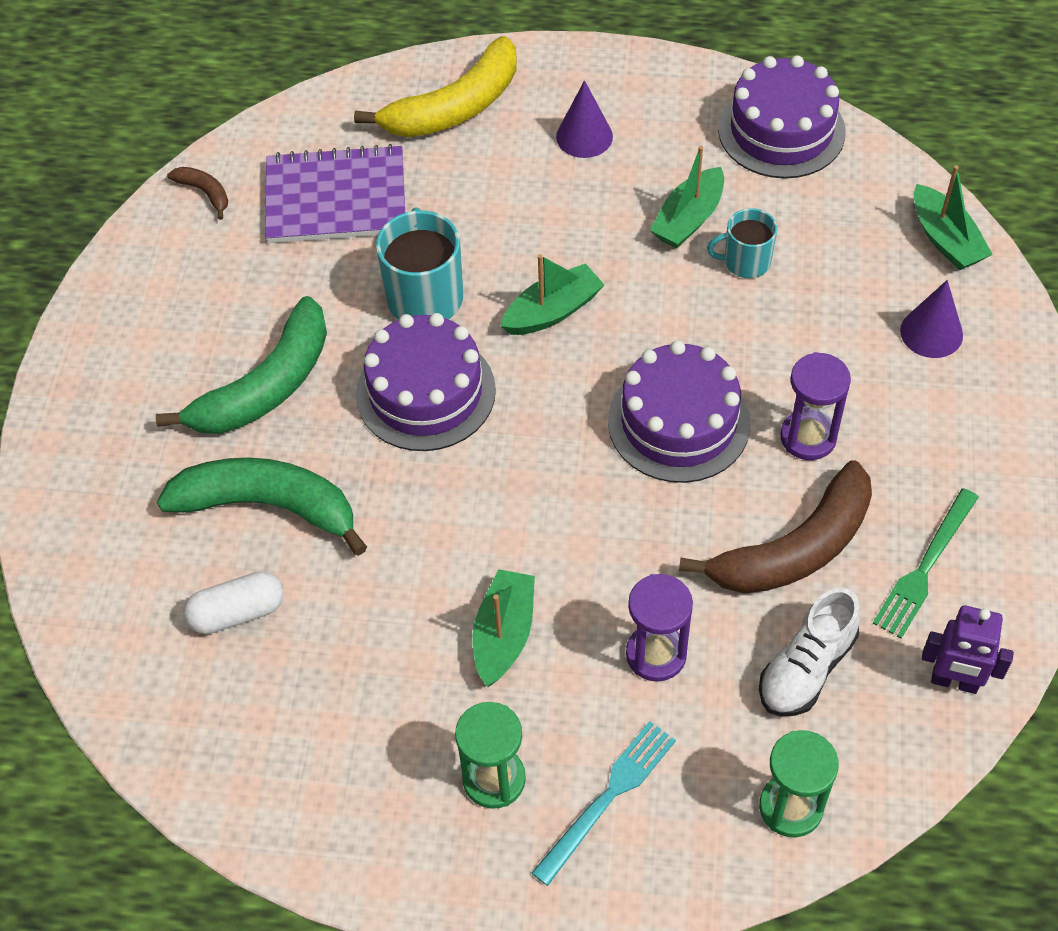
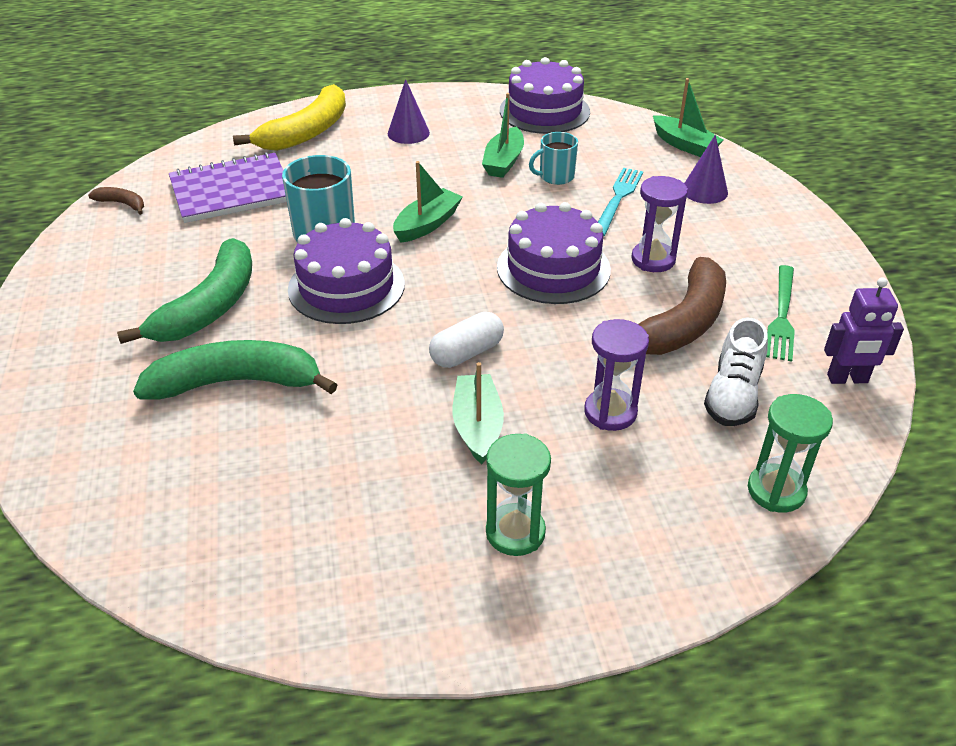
camera: 20 degrees left, 15 degrees down
(237, 613) = (231, 462): white capsule -> white capsule (467, 353)
(608, 797) = (621, 521): turquoise fork -> turquoise fork (618, 199)

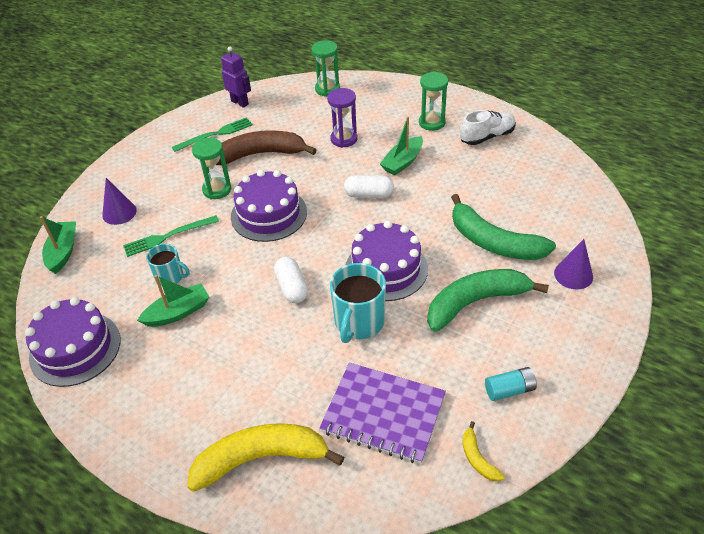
camera: 135 degrees left, 5 degrees up
(120, 255) = (509, 390): none -> turquoise battery
(122, 204) = (477, 458): brown banana -> yellow banana
(408, 133) = (192, 395): purple cone -> purple cone (573, 275)
(427, 224) = (292, 287): green boat -> white capsule
(618, 199) = (168, 236): turquoise fork -> green fork
(653, 259) = (217, 190): purple hourglass -> green hourglass
(733, 395) = (289, 120): white shoe -> white shoe (487, 137)

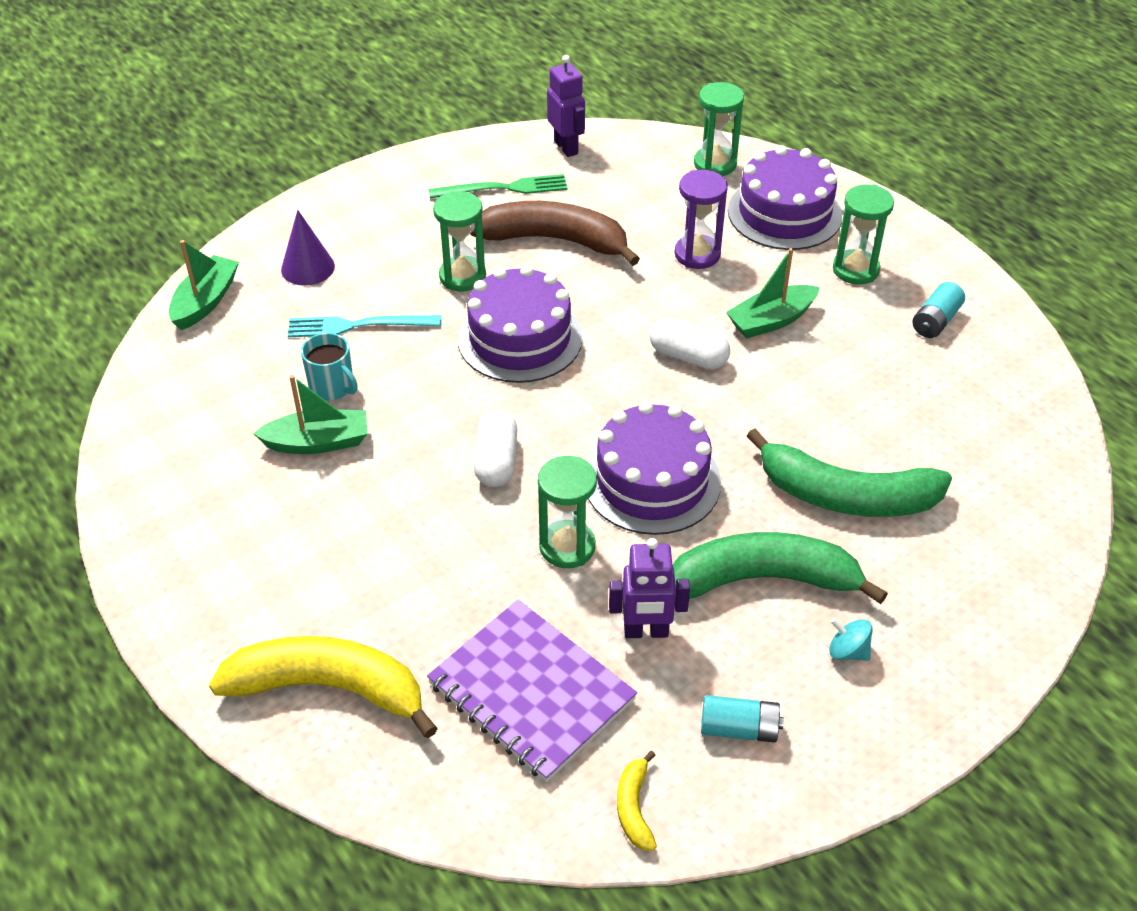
camera: 20 degrees right, 0 degrees up
(75, 348) = (159, 445): purple cake -> purple cake (784, 213)
(168, 236) = (358, 325): green fork -> turquoise fork
(359, 322) = (567, 547): turquoise mug -> green hourglass
(429, 354) = (646, 632): none -> purple robot
(487, 137) = (935, 321): white shoe -> turquoise battery
(493, 242) = (845, 496): green banana -> green banana turned 45 degrees counterclockwise
(541, 325) = (848, 651): none -> turquoise spinning top
(573, 275) = (947, 592): purple cone -> none

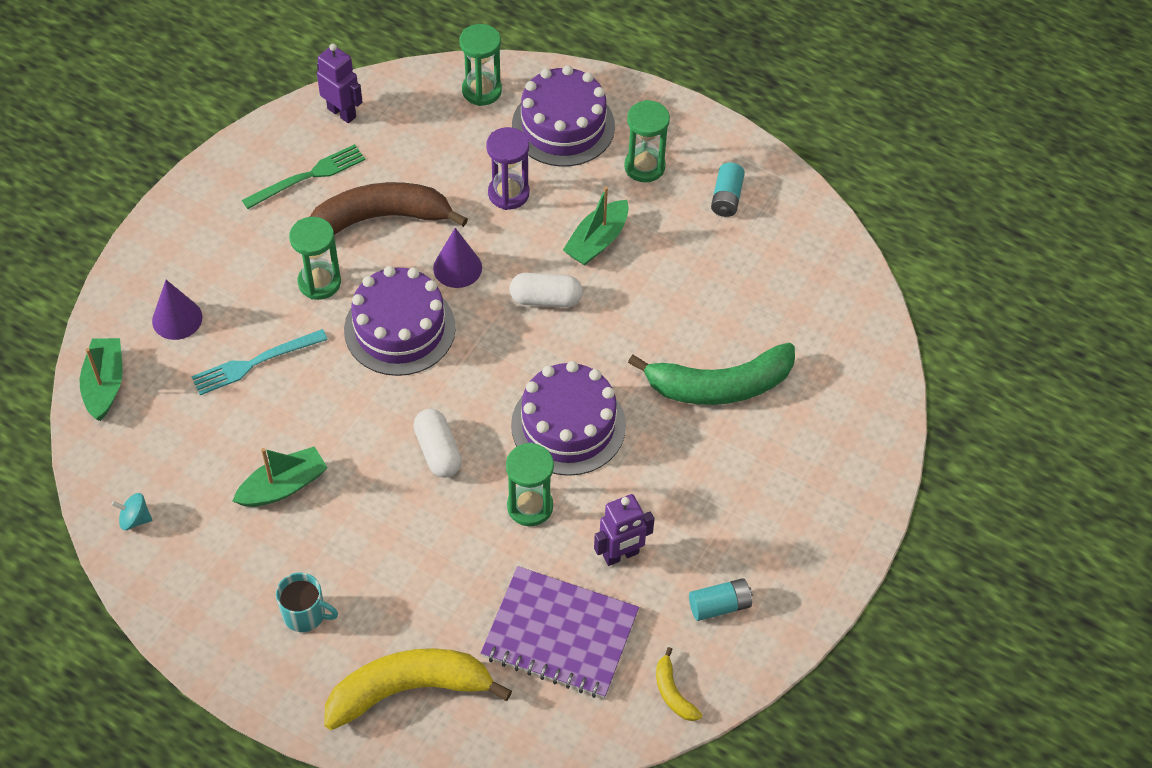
camera: 25 degrees left, 10 degrees up
(332, 387) = (266, 430): turquoise mug -> turquoise mug (305, 614)
(609, 303) = (457, 268): none -> purple cone
(763, 579) = (687, 480): green banana -> none
(848, 651) = (770, 516): turquoise spinning top -> turquoise spinning top (135, 519)

